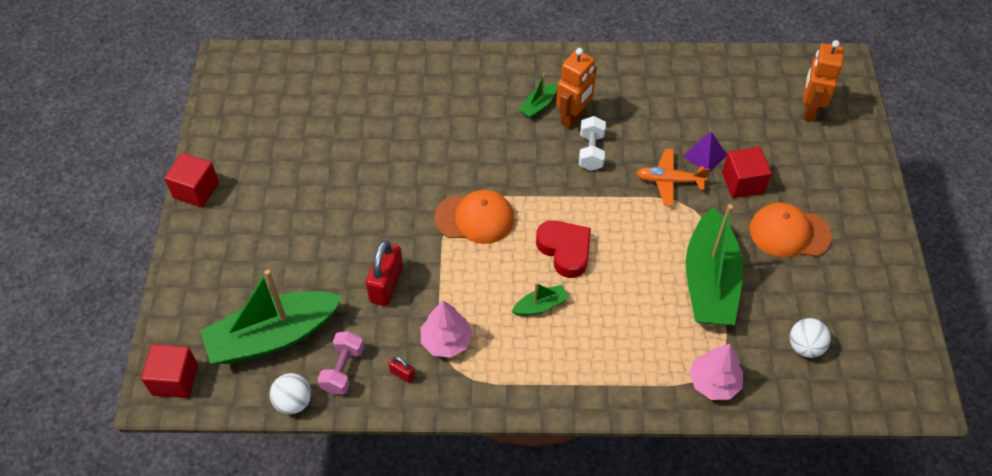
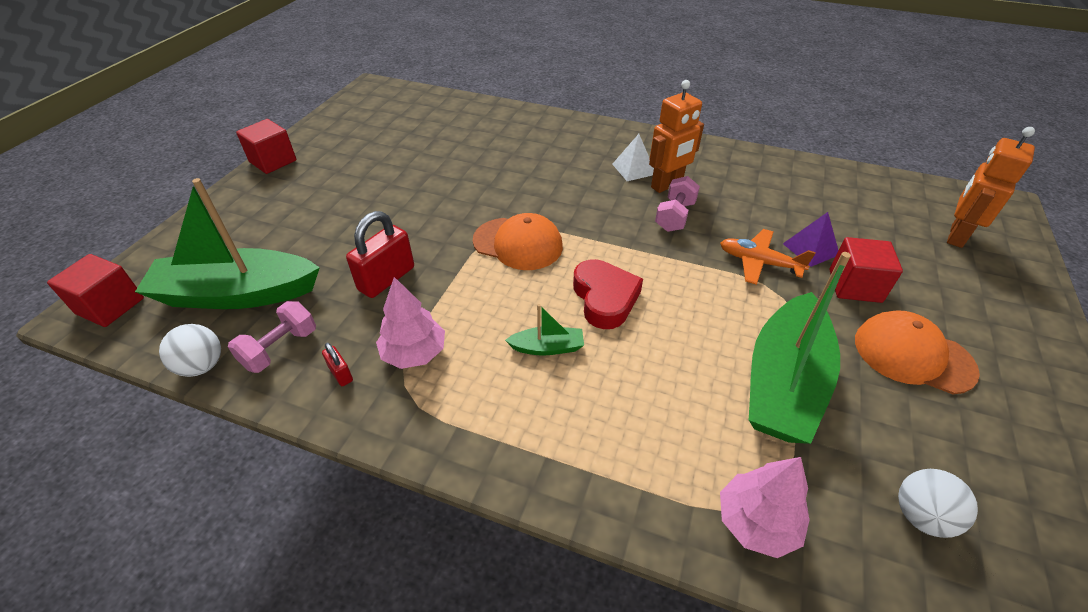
camera: 20 degrees right, 10 degrees down
(538, 105) = (634, 169): green boat -> white pyramid
(591, 152) = (674, 216): white dumbbell -> pink dumbbell

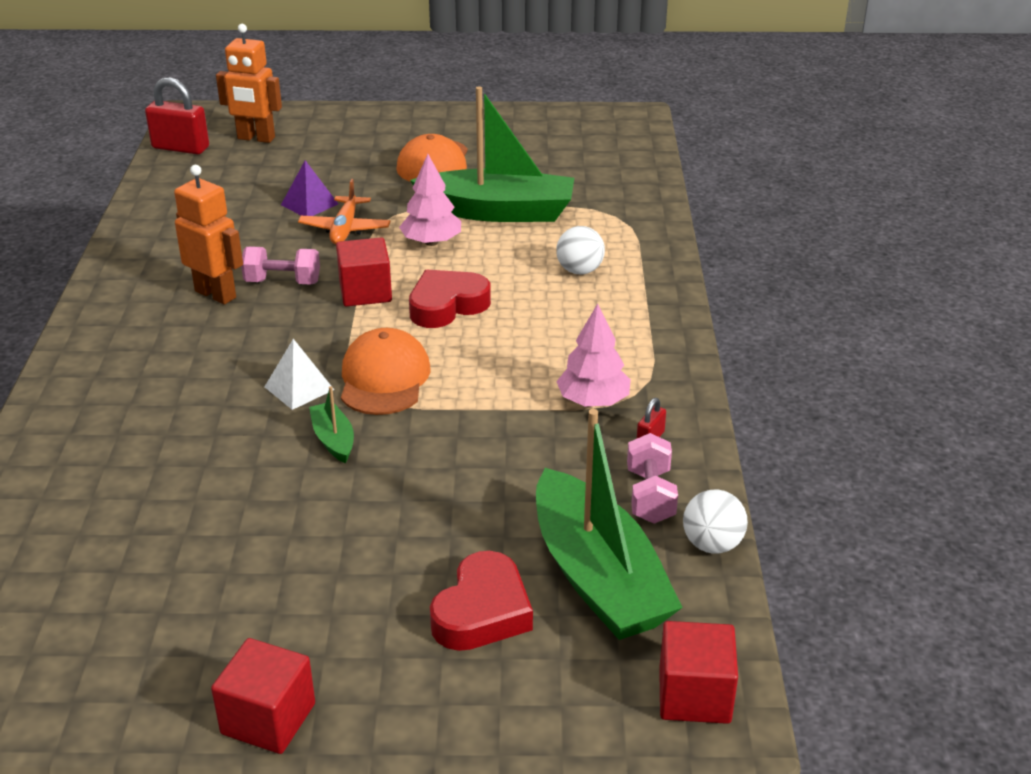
camera: 110 degrees left, 10 degrees down
(263, 238) = (482, 611): none -> red heart
(280, 348) = (650, 496): pink dumbbell -> pink dumbbell turned 75 degrees clockwise
(386, 279) = (499, 459): red padlock -> red padlock (180, 148)
(547, 347) = (534, 325): green boat -> green boat (333, 440)
(634, 169) = (182, 322): white pyramid -> white pyramid (299, 388)
(756, 522) = (632, 216): pink tree -> pink tree (431, 242)
(855, 286) = (357, 184): red cube -> red cube (365, 292)
(920, 516) = (582, 165): white ball -> white ball (579, 270)

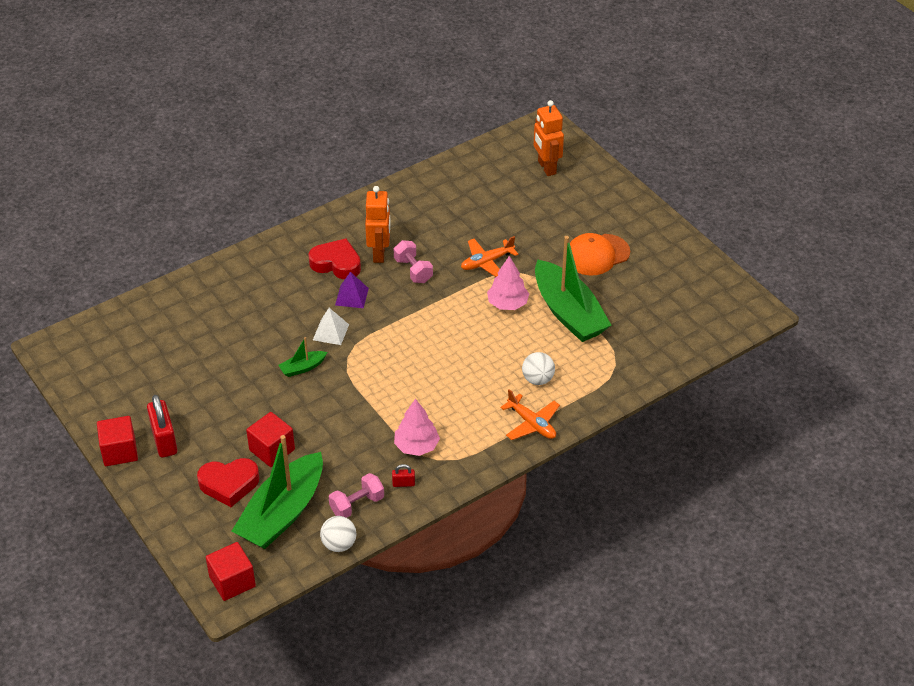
camera: 55 degrees right, 10 degrees up
(180, 148) = (504, 146): red padlock -> red padlock (164, 440)
(309, 204) = (498, 233): purple pyramid -> purple pyramid (351, 296)
(333, 440) = (302, 368): green boat -> green boat turned 150 degrees counterclockwise
(365, 292) = (433, 306): red cube -> red cube (272, 450)
(384, 378) = (365, 357): orange cap -> none
(447, 305) = (451, 344): red heart -> red heart (336, 263)
(647, 302) = (532, 424): none -> orange plane

